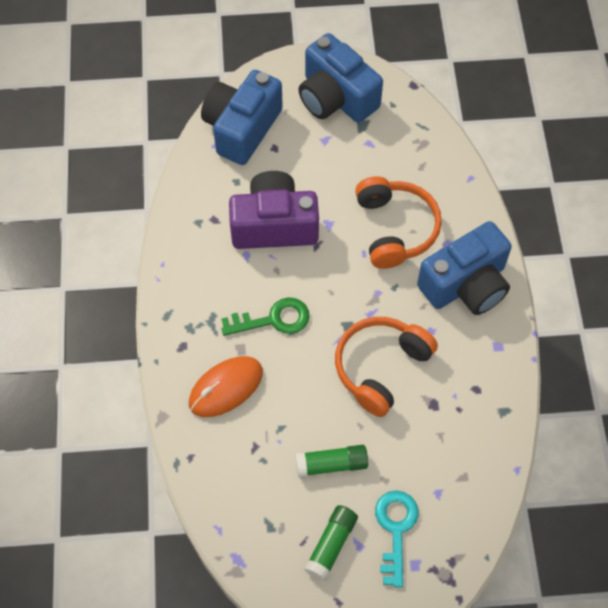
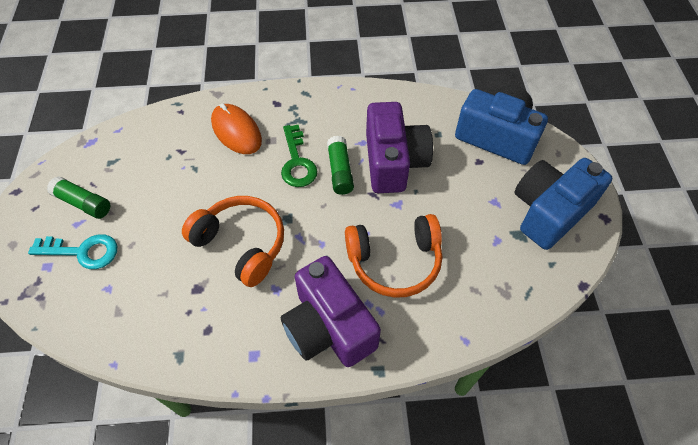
camera: 90 degrees right, 5 degrees down
(331, 464) = (154, 204): green glue stick -> green glue stick (340, 171)
(466, 284) = (328, 327): blue camera -> purple camera

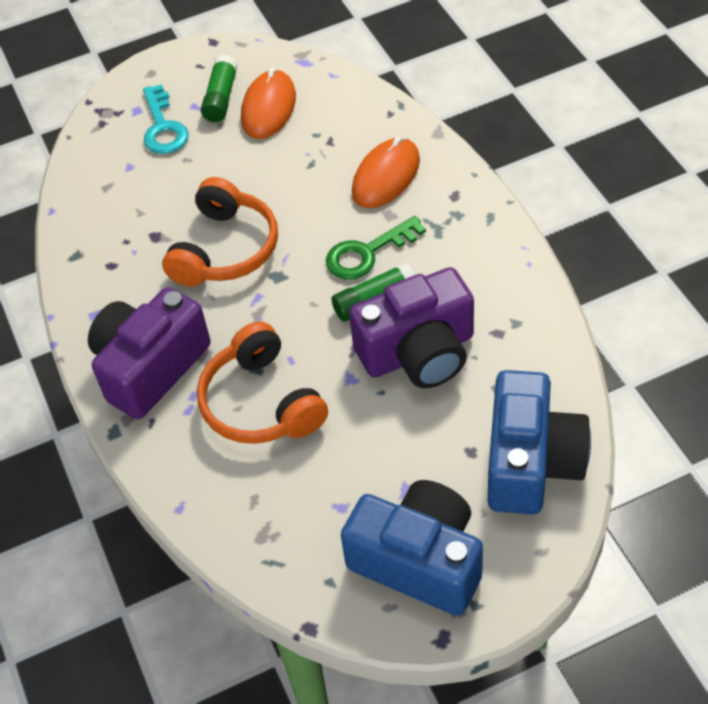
camera: 75 degrees right, 5 degrees down
(119, 176) = (268, 108): none -> orange mouse

